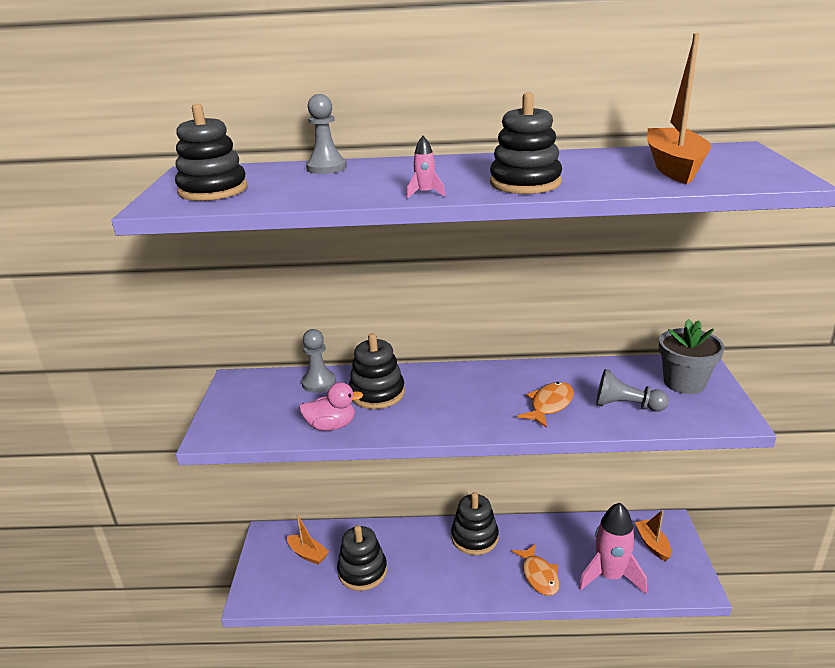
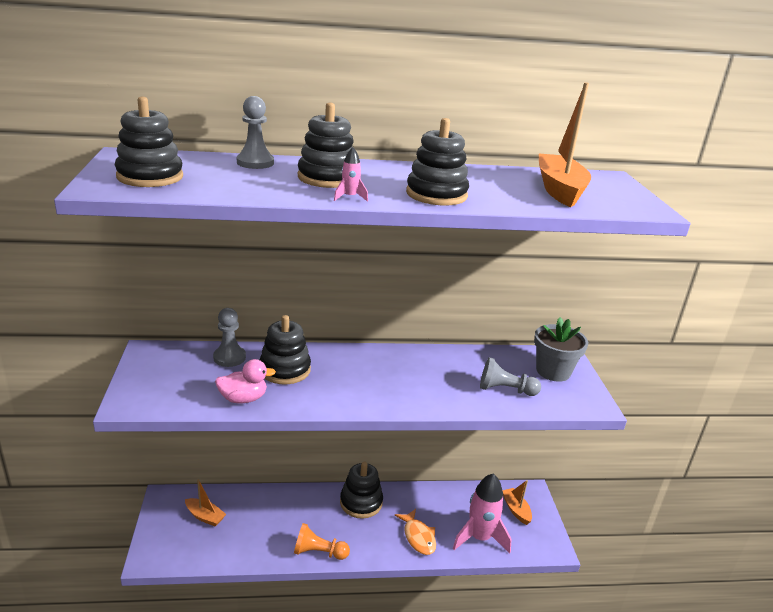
camera: 10 degrees left, 0 degrees up
(362, 571) = (257, 533): black stacking toy -> black stacking toy (327, 178)
(428, 592) = (319, 552): none -> orange pawn
(549, 405) = (440, 386): orange fish -> none

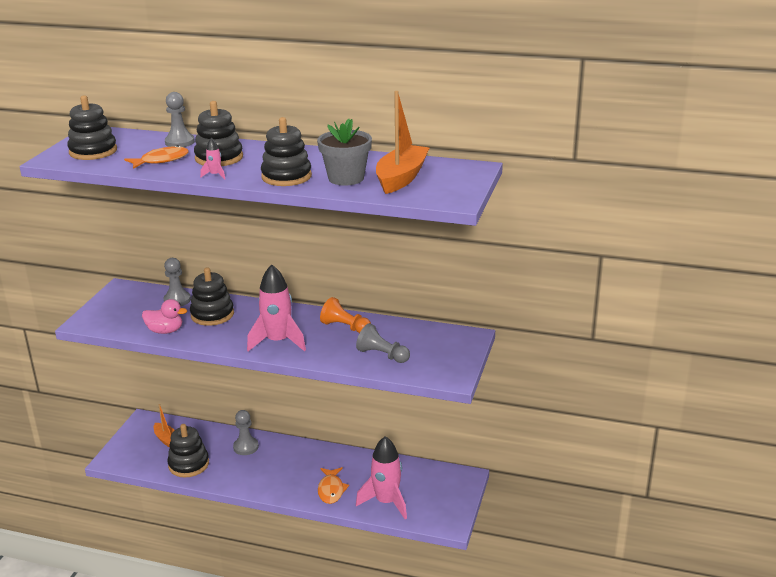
camera: 25 degrees right, 0 degrees up
(257, 183) = (161, 160): none -> orange fish
(300, 506) = (246, 447): none -> grey pawn
(319, 552) = (240, 483): orange pawn -> orange pawn (345, 327)
(361, 502) = (299, 454): black stacking toy -> black stacking toy (188, 464)
(385, 391) = (278, 341): none -> pink rocket
(516, 510) = (438, 488): orange boat -> none
(553, 371) = (443, 347): grey flower pot -> grey flower pot (346, 178)

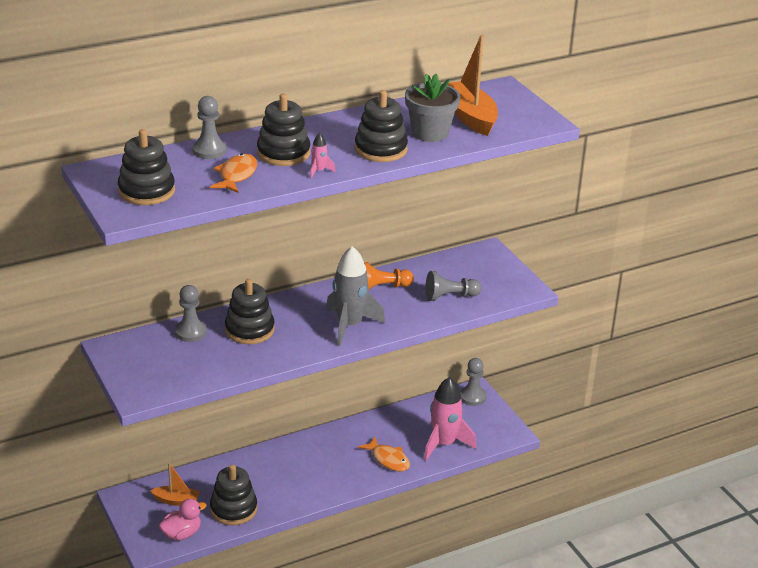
camera: 45 degrees left, 5 degrees up
(165, 331) = (233, 364): pink duck -> pink duck (181, 534)
(246, 447) = (263, 466): grey pawn -> grey pawn (472, 397)
(278, 341) = (350, 325): pink rocket -> grey rocket

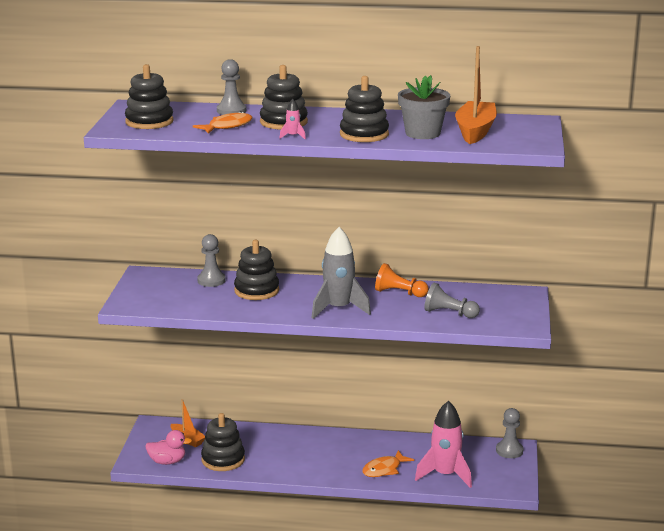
camera: 35 degrees right, 10 degrees down
(388, 459) = (384, 469): orange fish -> orange fish turned 60 degrees clockwise

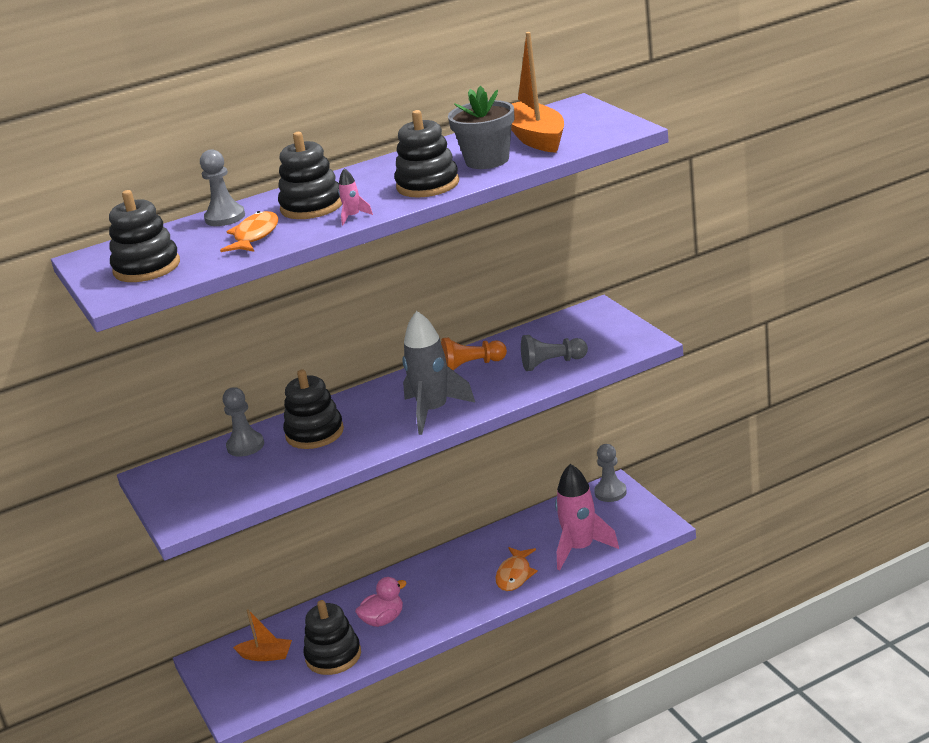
camera: 30 degrees left, 5 degrees up
(167, 461) = (272, 692): pink duck -> pink duck (383, 620)

